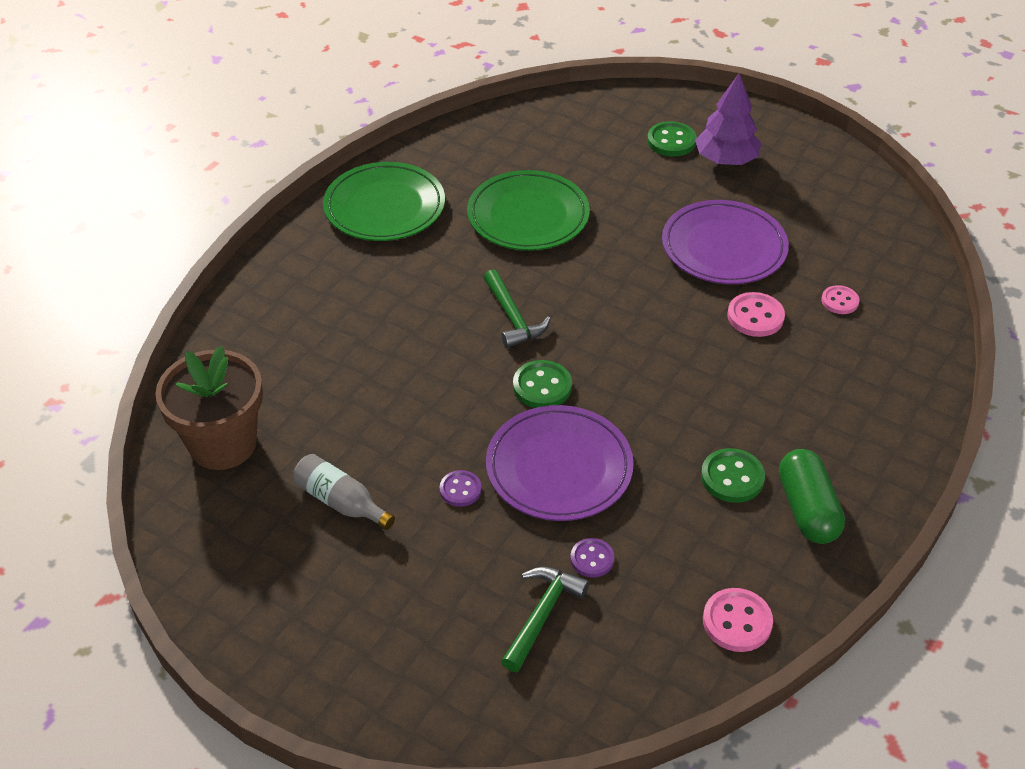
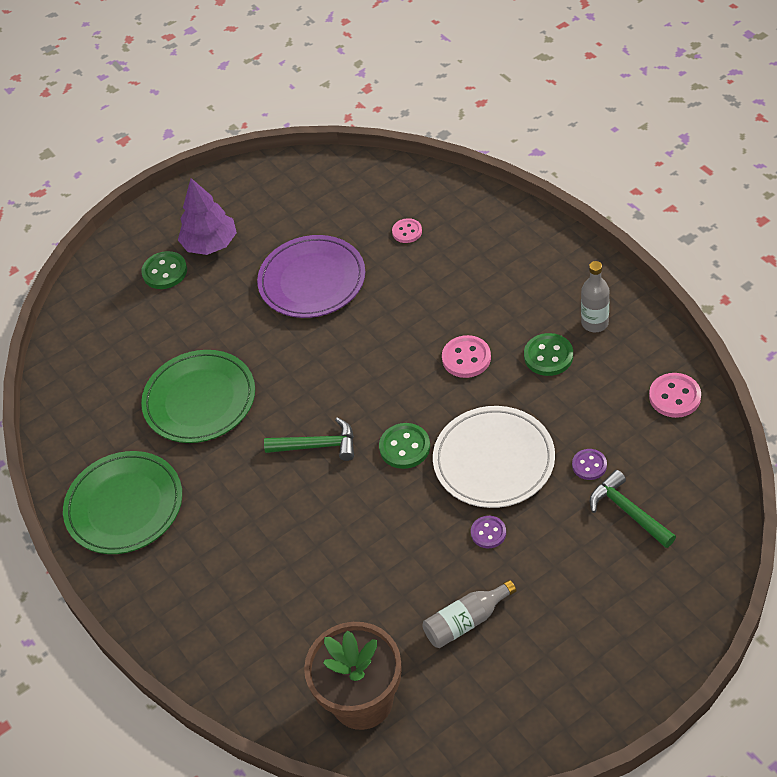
camera: 60 degrees left, 5 degrees up
(559, 467) = (494, 460): purple plate -> white plate
(755, 316) = (397, 287): pink button -> pink button (466, 358)
(807, 509) = (594, 323): green capsule -> grey bottle

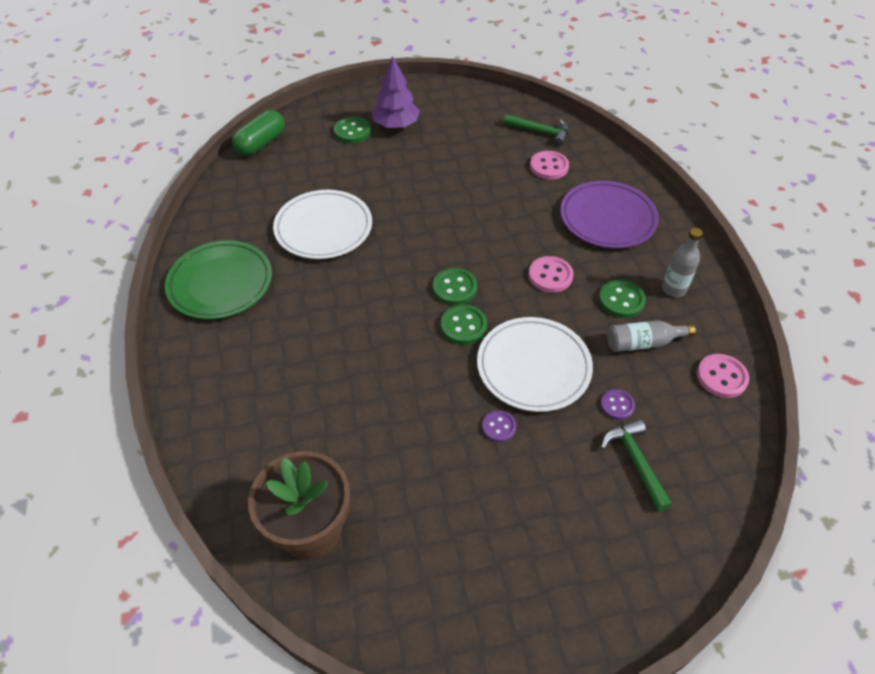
camera: 15 degrees right, 0 degrees up
(67, 327) = (261, 143): none -> green capsule
(200, 400) = (323, 228): green plate -> white plate
(312, 280) = (457, 175): purple plate -> purple plate (607, 218)
(318, 446) = (394, 297): green hammer -> green hammer (541, 132)
(375, 411) = (454, 288): none -> green button
(407, 232) = (549, 167): pink button -> pink button, size x1.51
(466, 621) = (440, 498): grey bottle -> grey bottle (643, 343)

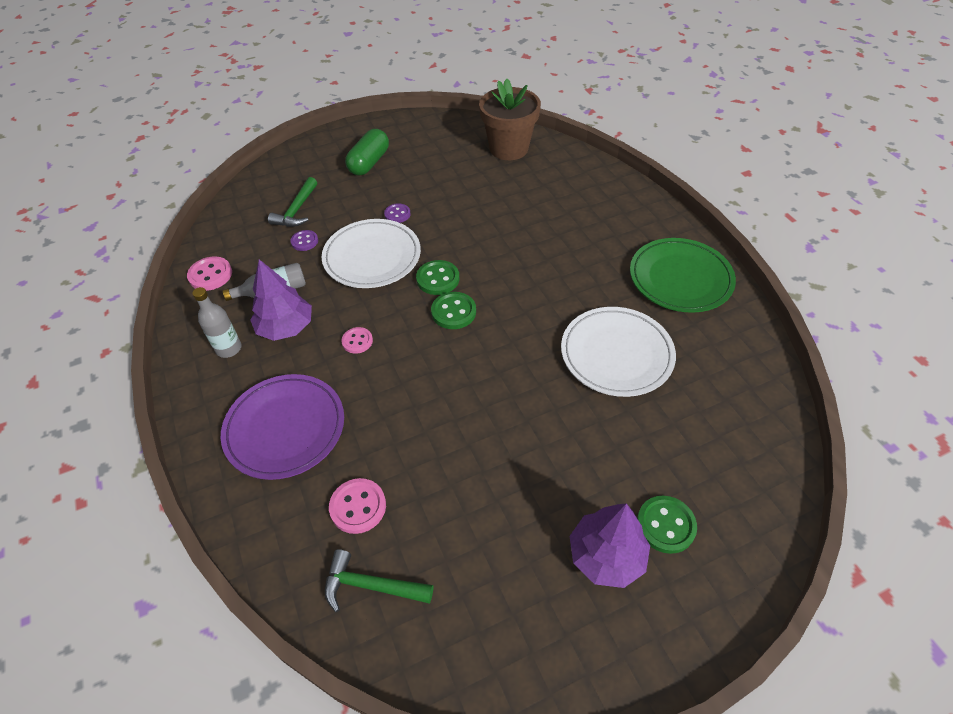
camera: 170 degrees right, 0 degrees up
(261, 143) = (779, 472): green capsule -> green capsule (369, 162)
(550, 276) = (357, 341): pink button -> pink button, size x0.66
(621, 300) = (286, 327): green button -> purple tree
(635, 461) = (296, 210): green hammer -> green hammer turned 45 degrees clockwise

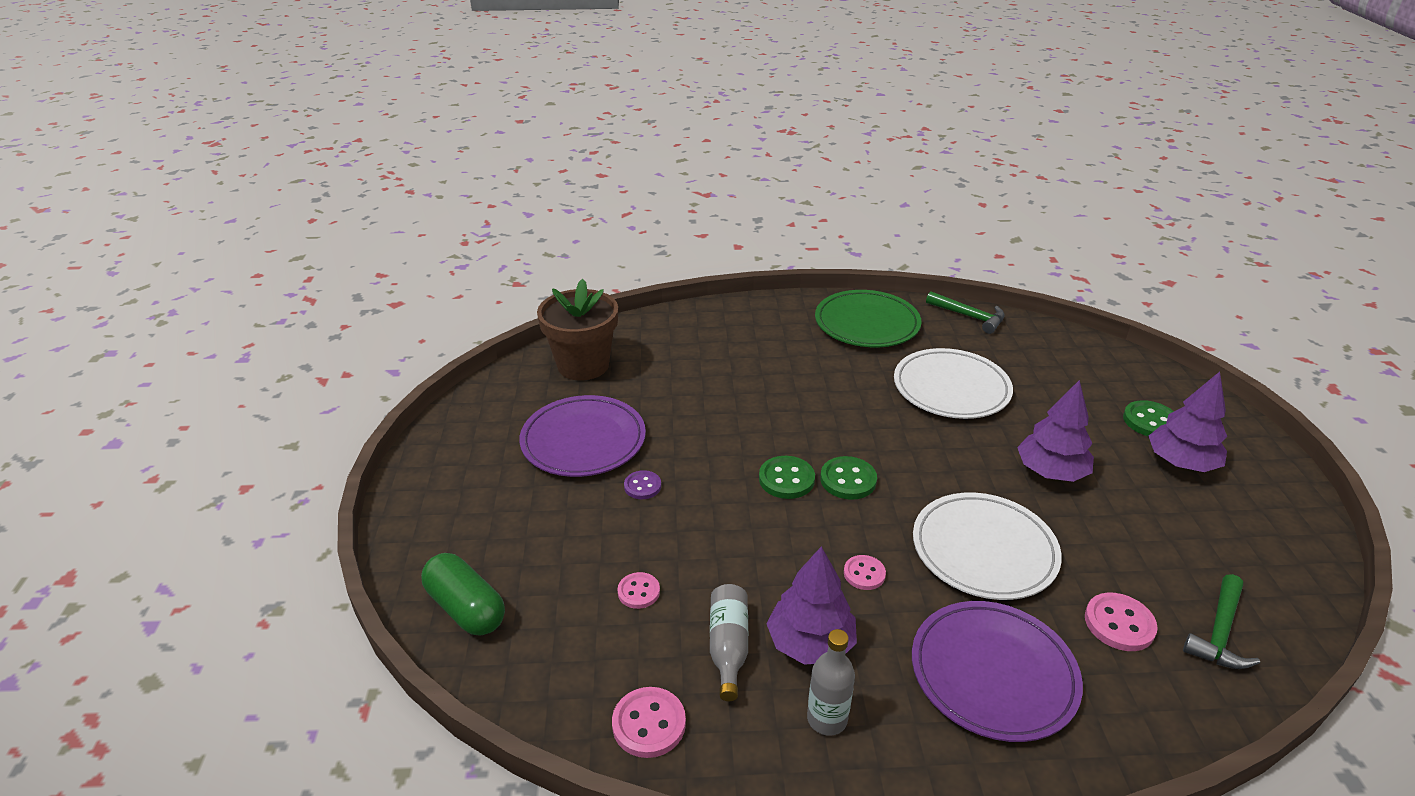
camera: 70 degrees left, 15 degrees down
(296, 210) = (560, 588): green hammer -> green hammer (969, 317)
(304, 241) = (638, 592): purple button -> pink button
(369, 162) = (507, 489): green capsule -> green capsule (466, 608)
(372, 257) = (714, 528): white plate -> white plate (984, 550)
(428, 176) = (583, 441): none -> purple plate
(532, 443) = (1051, 472): none -> purple tree

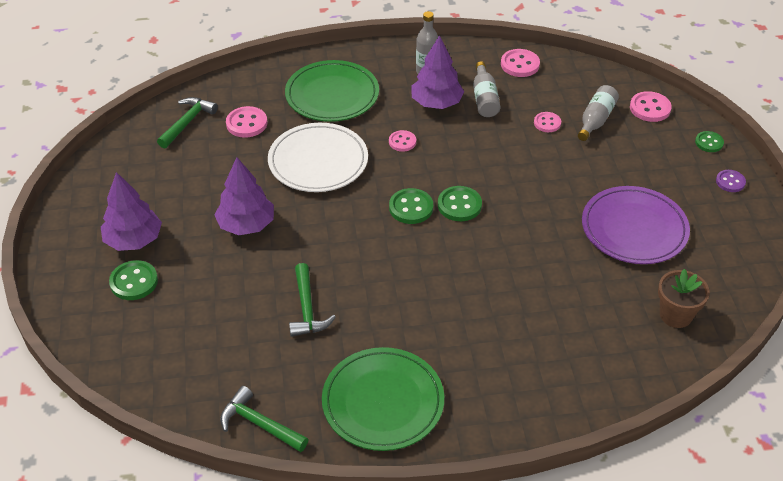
camera: 175 degrees right, 10 degrees up
(417, 543) = (709, 143): none -> green button
(466, 608) = (650, 108): green capsule -> pink button
(561, 592) = (596, 120): none -> grey bottle
(583, 365) = (675, 315): brown flower pot -> brown flower pot, size x0.62
(642, 486) = (570, 192): purple button -> purple button (730, 182)
(951, 388) = (307, 309): white plate -> green hammer
(993, 674) = (332, 95): purple plate -> green plate

